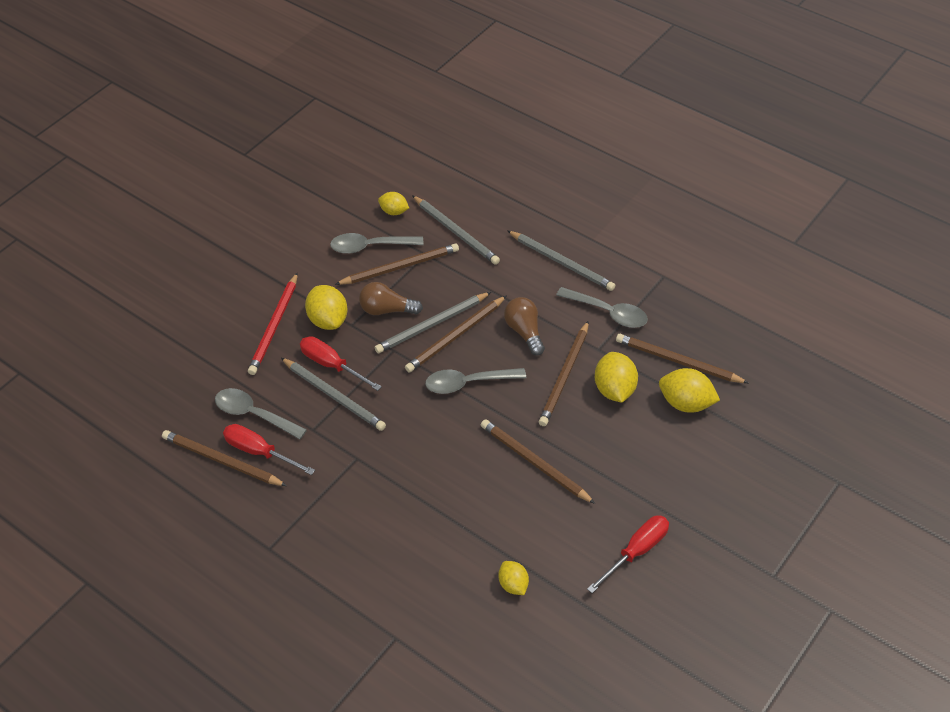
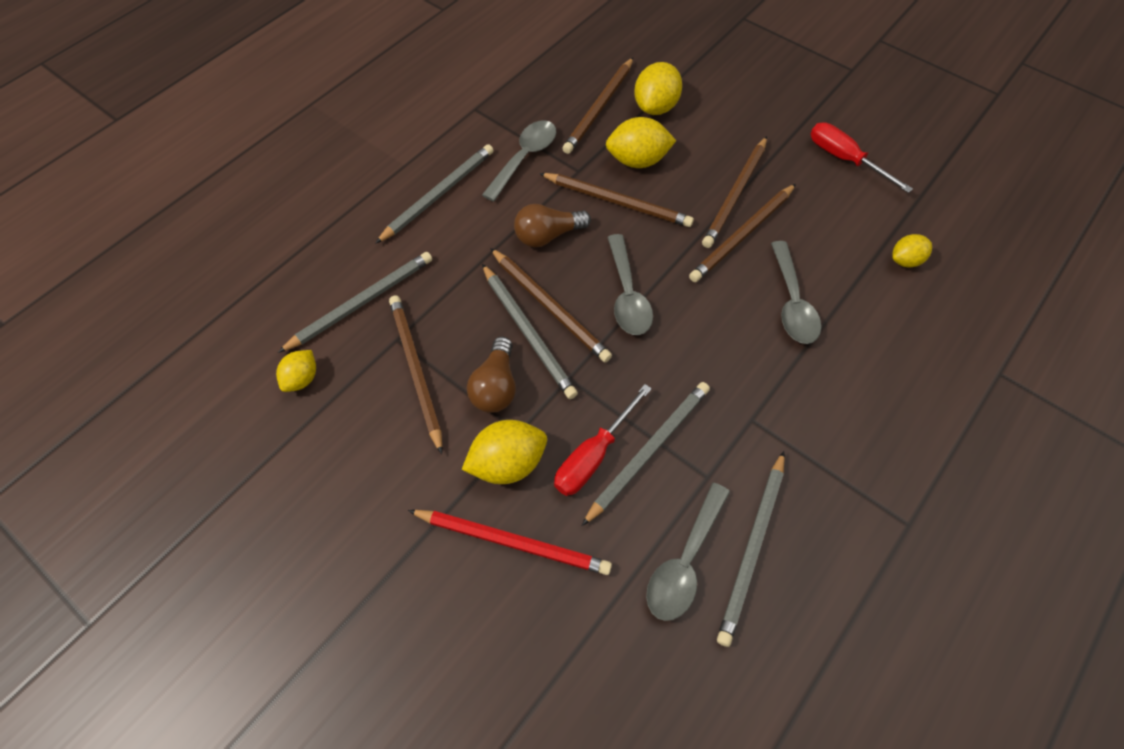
camera: 90 degrees left, 10 degrees up
(221, 461) = (772, 604): brown pencil -> brown pencil (735, 194)
(259, 452) = (752, 548): red screwdriver -> grey pencil
(370, 246) = (367, 410): grey spoon -> grey spoon (792, 303)

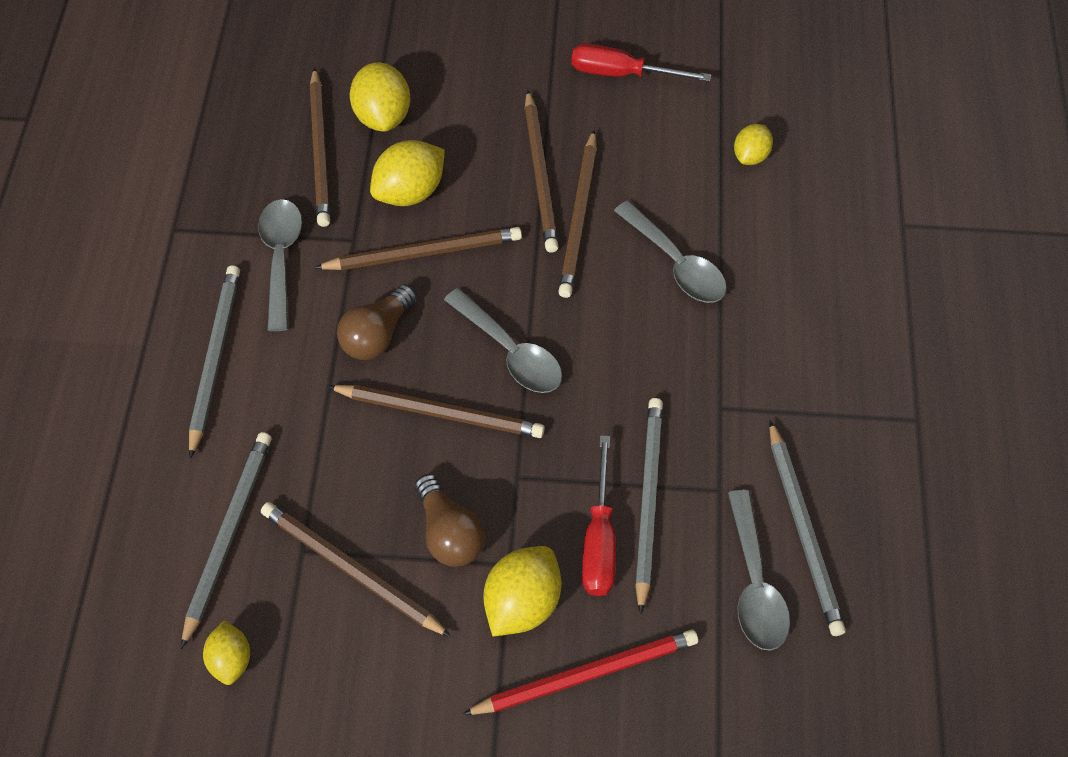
camera: 35 degrees left, 0 degrees up
(528, 333) = (439, 455): grey pencil -> none

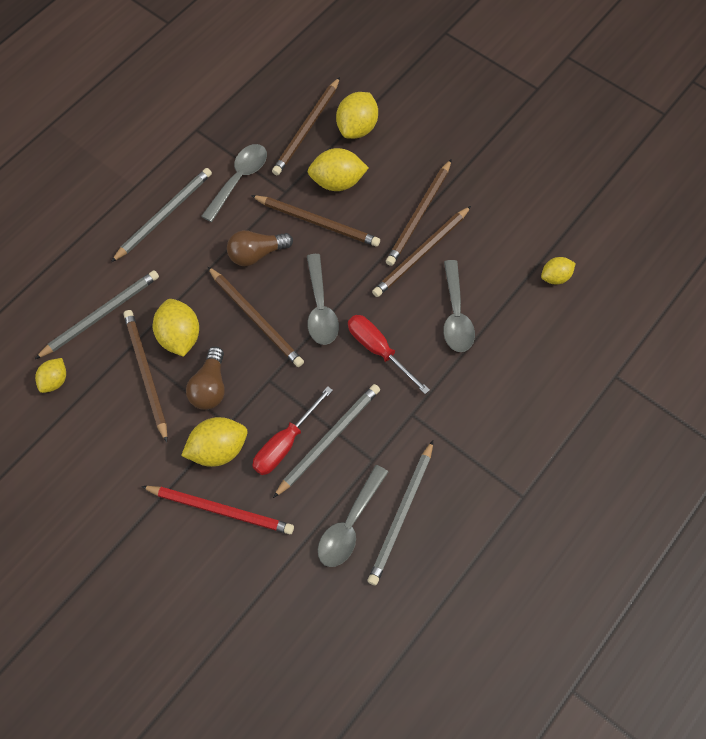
camera: 35 degrees right, 5 degrees up
(358, 496) = (179, 337): none -> yellow lemon
(622, 74) = (518, 181): red screwdriver -> red screwdriver (378, 350)

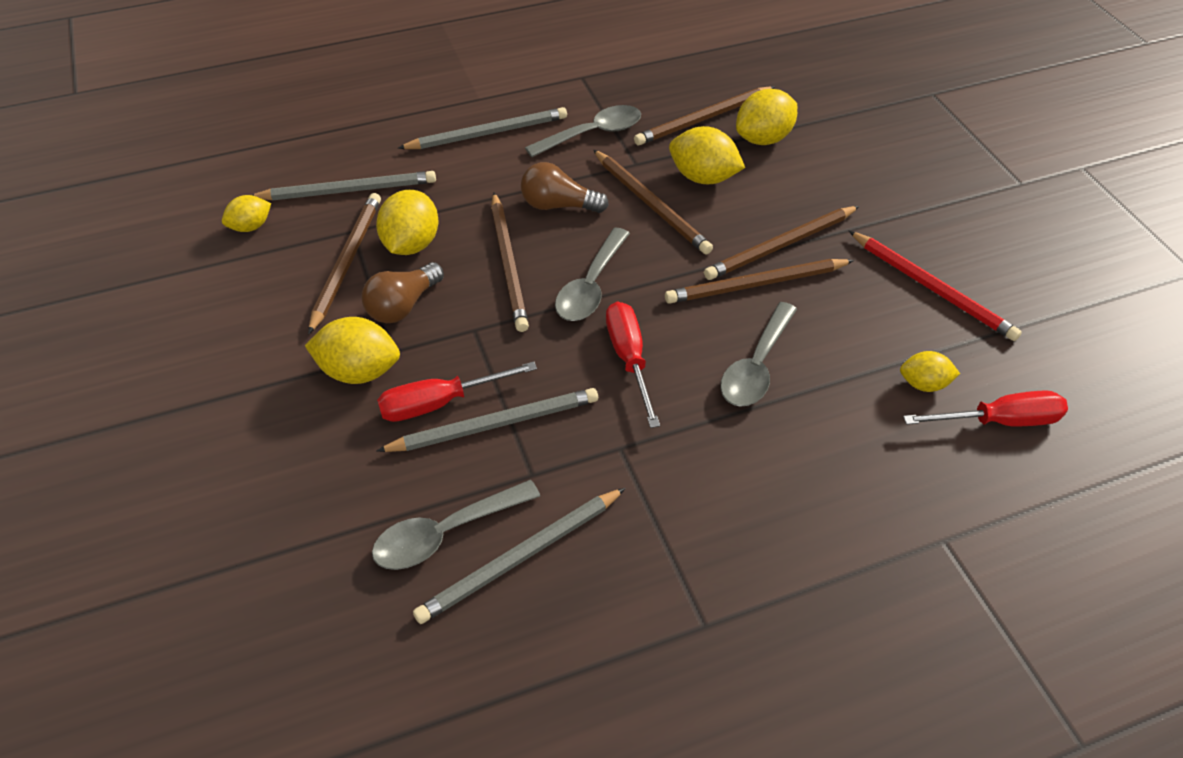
camera: 30 degrees right, 15 degrees down
(221, 510) = (308, 435): red pencil -> red pencil (932, 288)
(607, 281) = (999, 421): none -> red screwdriver

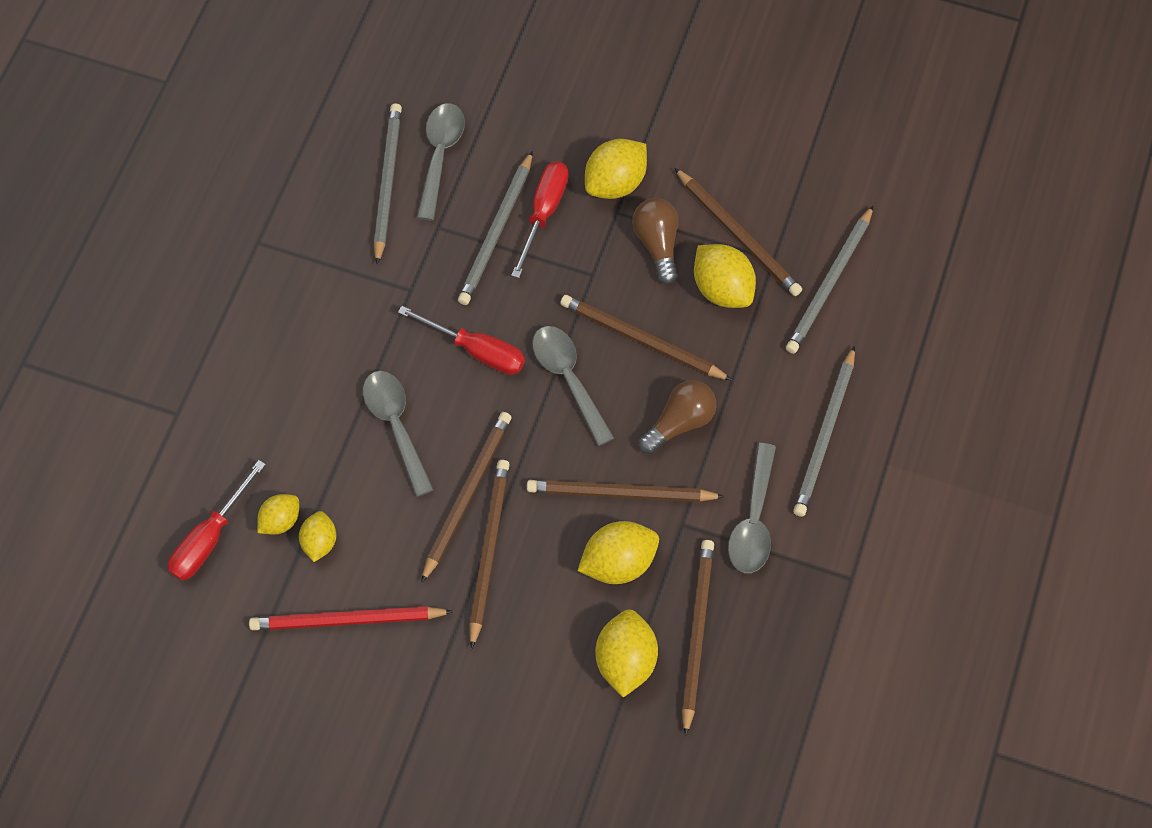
camera: 130 degrees right, 15 degrees up
(251, 227) = (837, 194): yellow lemon -> yellow lemon (319, 542)

